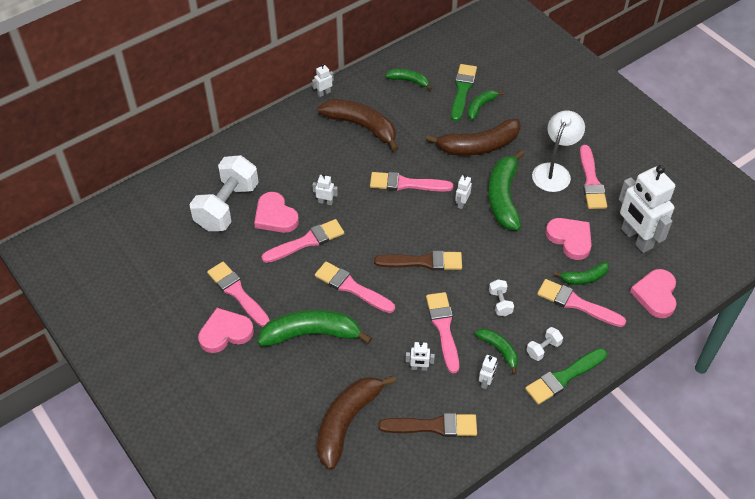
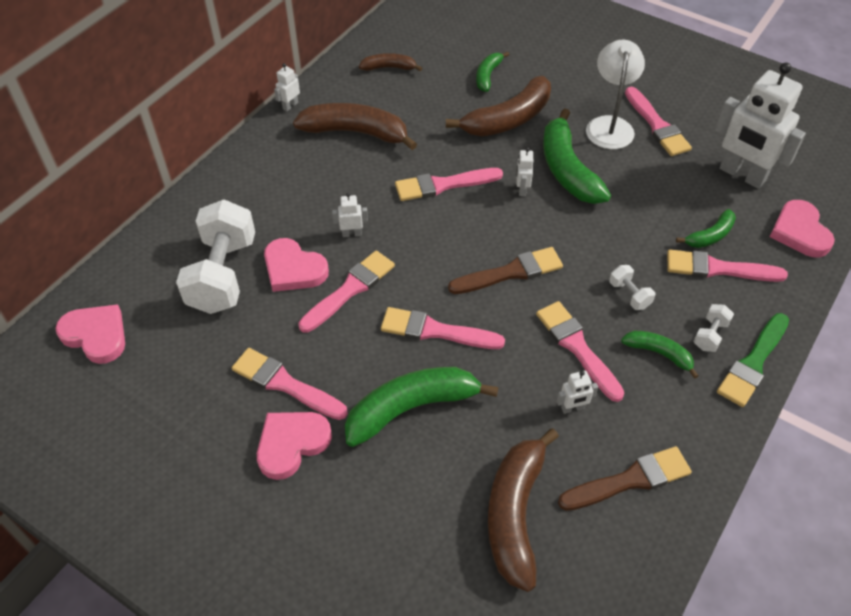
camera: 20 degrees left, 0 degrees up
(409, 81) = (389, 67): green banana -> brown banana
(462, 90) = (457, 63): green brush -> none
(486, 382) = (664, 399): white robot -> none
(570, 239) = (669, 196): pink heart -> pink heart (96, 335)

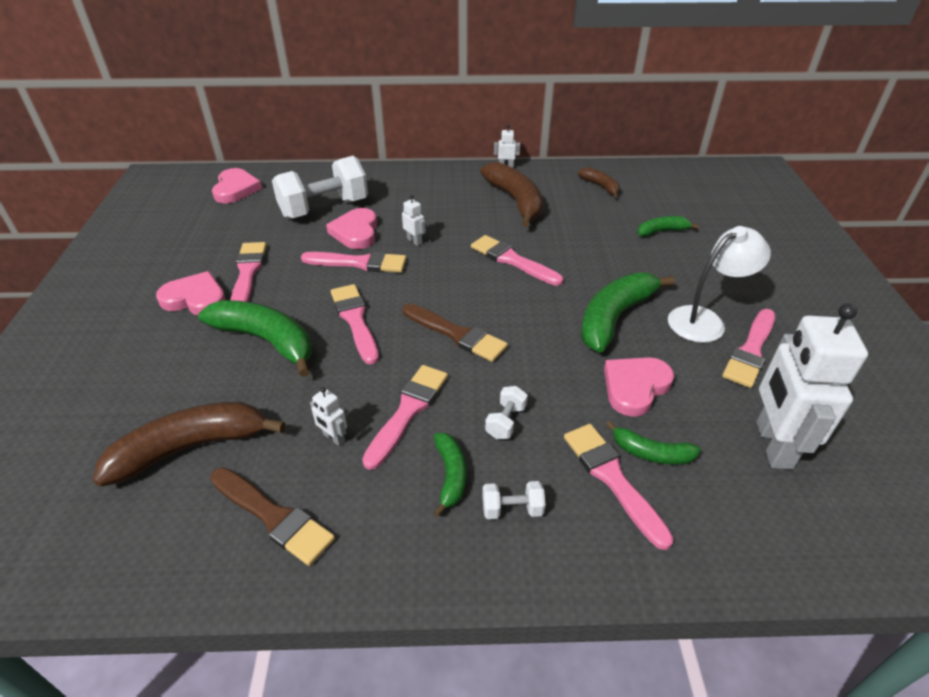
camera: 55 degrees right, 10 degrees down
(508, 119) = (628, 261): brown banana -> none
(522, 189) = (557, 301): white robot -> none
(753, 362) = (507, 566): green brush -> none
(800, 232) = (753, 535): pink heart -> pink heart (635, 387)

